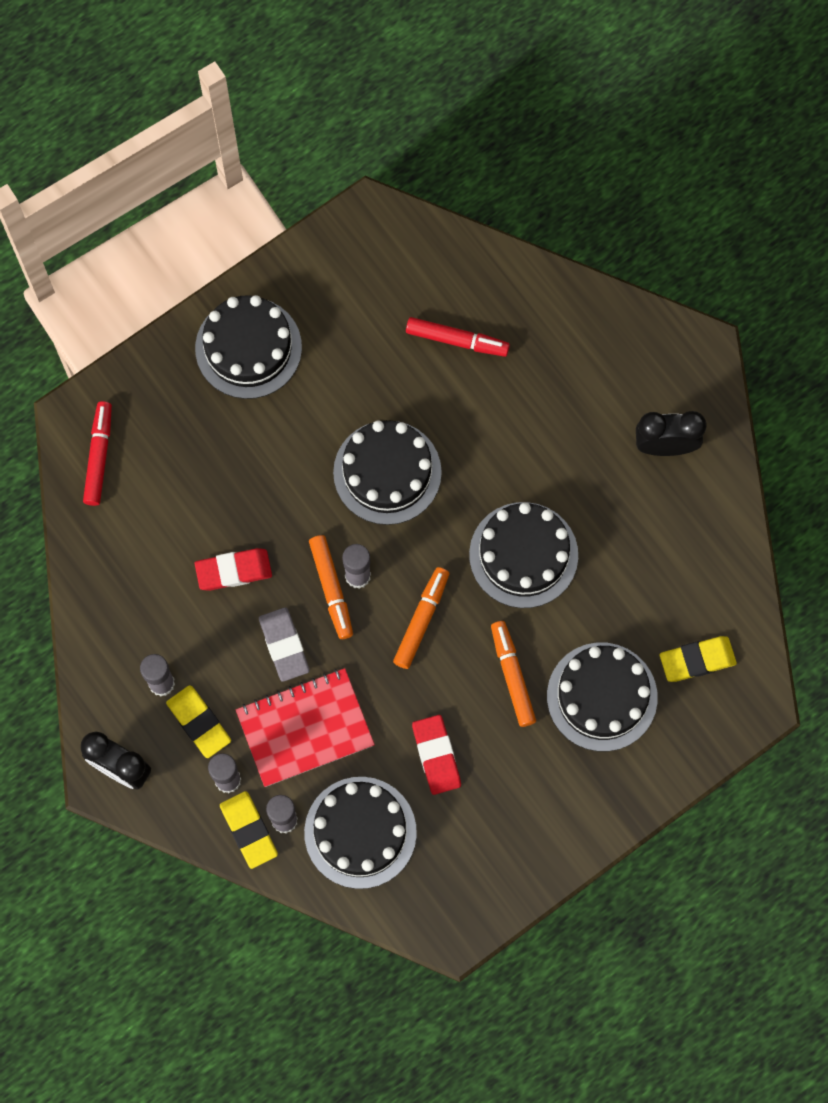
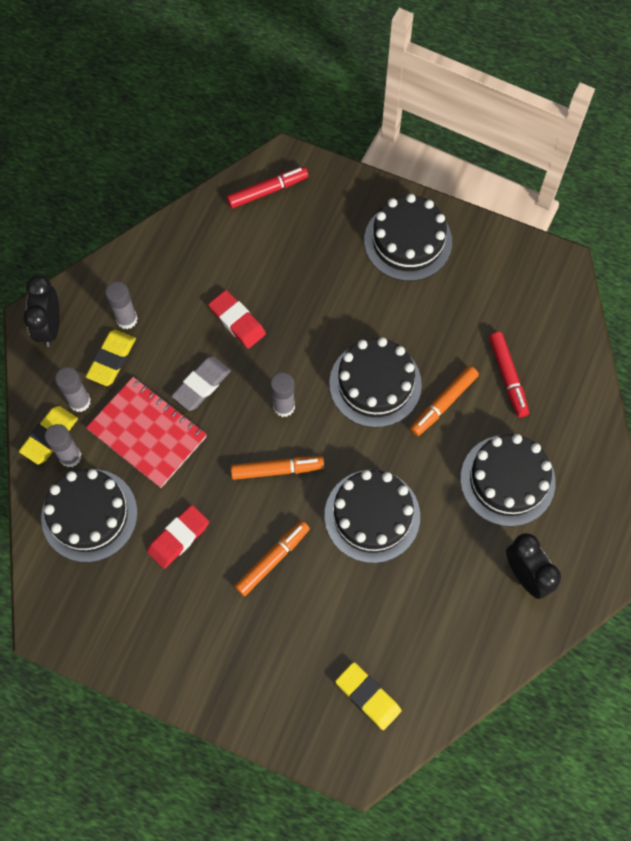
camera: 60 degrees right, 5 degrees down
(331, 589) = (263, 394): orange marker -> orange marker (443, 403)
(602, 696) = (295, 637): black cake -> black cake (507, 480)

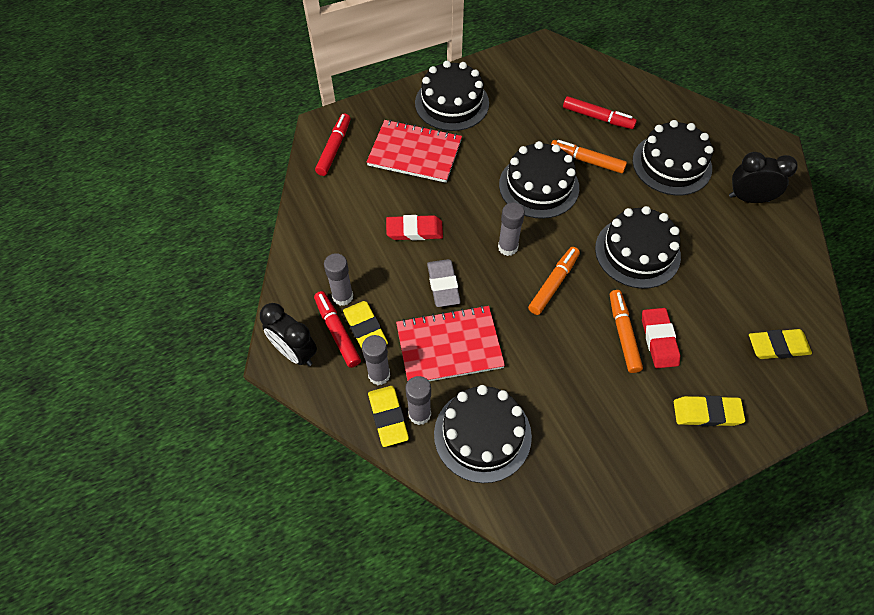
camera: 50 degrees left, 10 degrees down
(92, 341) = (337, 332): none -> red marker
(178, 538) = (555, 384): red eraser -> red eraser (659, 340)
(248, 675) = (707, 413): none -> yellow eraser
(321, 256) = (415, 153): none -> red notebook
(443, 403) = (586, 160): orange marker -> orange marker turned 120 degrees clockwise

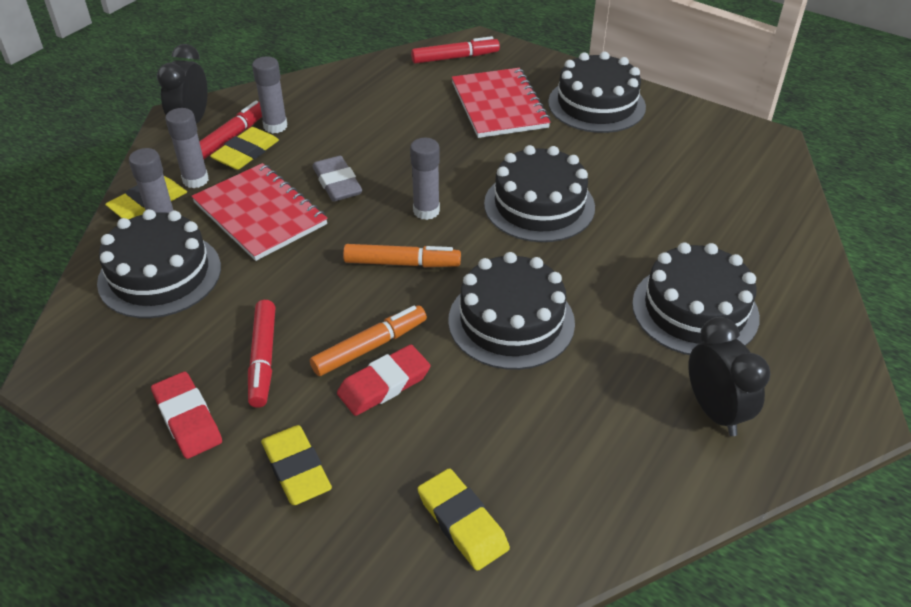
camera: 60 degrees right, 15 degrees down
(414, 230) = (394, 140): red eraser -> red eraser (187, 418)
(443, 285) = (337, 183): grey eraser -> grey eraser turned 75 degrees counterclockwise
(586, 160) = (619, 231): orange marker -> none
(597, 118) = (701, 218): red marker -> red marker (263, 359)

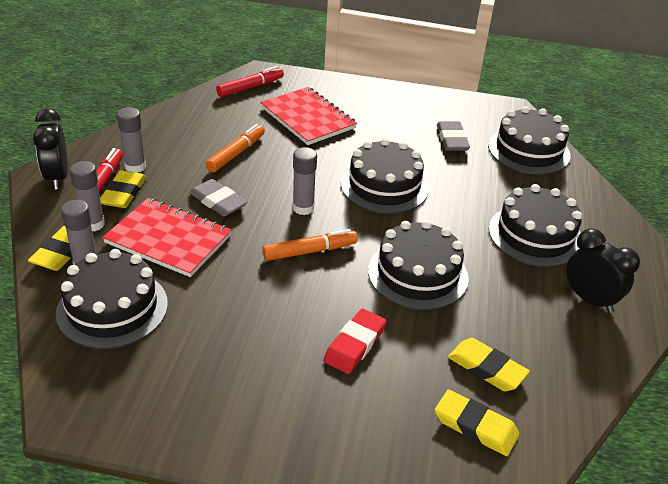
camera: 25 degrees left, 5 degrees down
(187, 418) = (215, 415): red eraser -> none
(263, 359) = (247, 352): red marker -> none
(296, 468) = (329, 427): yellow eraser -> yellow eraser (486, 368)
(370, 347) = (326, 320): orange marker -> orange marker (236, 153)
(596, 104) = (379, 105): black cake -> black cake (528, 150)
(662, 165) = (452, 139): none -> grey eraser

